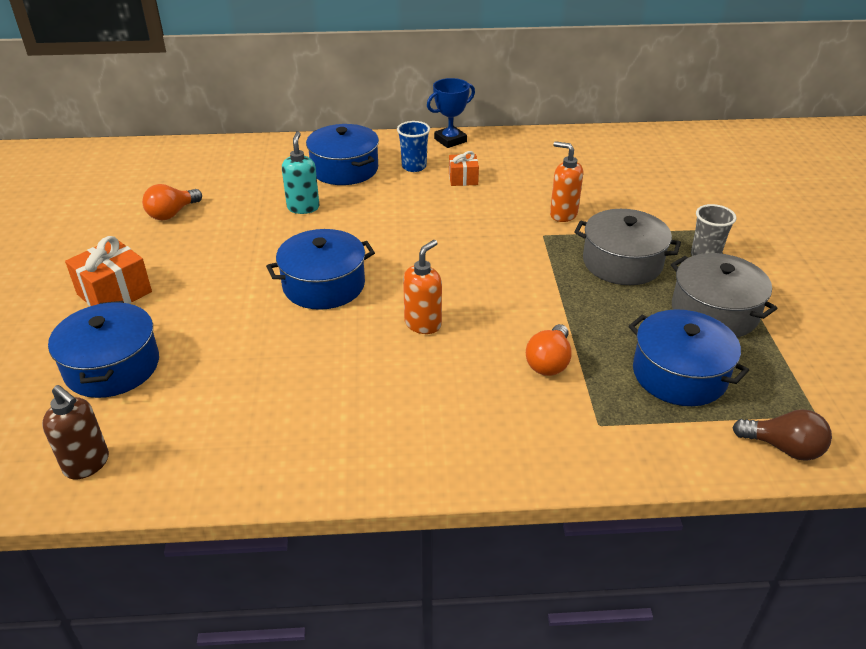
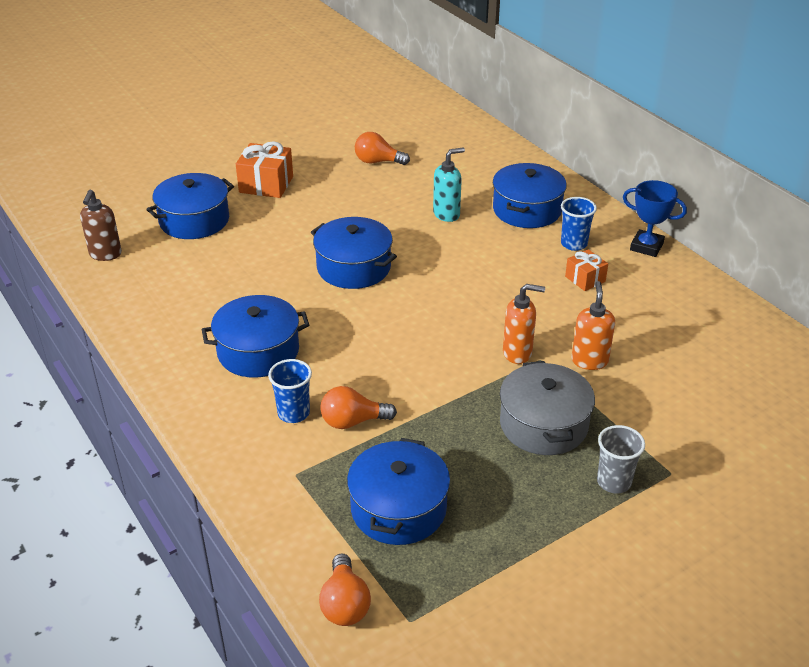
camera: 60 degrees right, 0 degrees up
(395, 391) = (258, 351): none -> blue pot
(423, 324) = (347, 335): orange soap dispenser -> orange soap dispenser (517, 353)
(510, 397) = (293, 413): none -> blue cup
(714, 312) = (518, 511): grey pot -> none
(783, 448) = (345, 604): brown light bulb -> orange light bulb

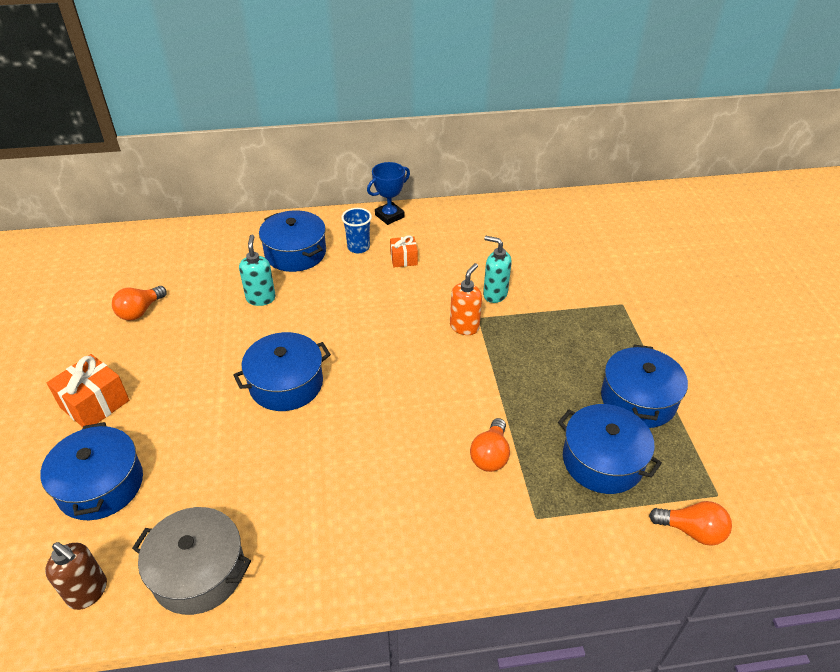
camera: 65 degrees left, 5 degrees up
(258, 351) = (358, 494): blue pot -> blue pot (638, 399)
(293, 413) = (459, 494): blue cup -> none
(543, 424) = (549, 344): grey pot -> grey pot (198, 571)
(589, 361) = (494, 294): orange soap dispenser -> turquoise soap dispenser
(614, 482) = (620, 333): grey cup -> none

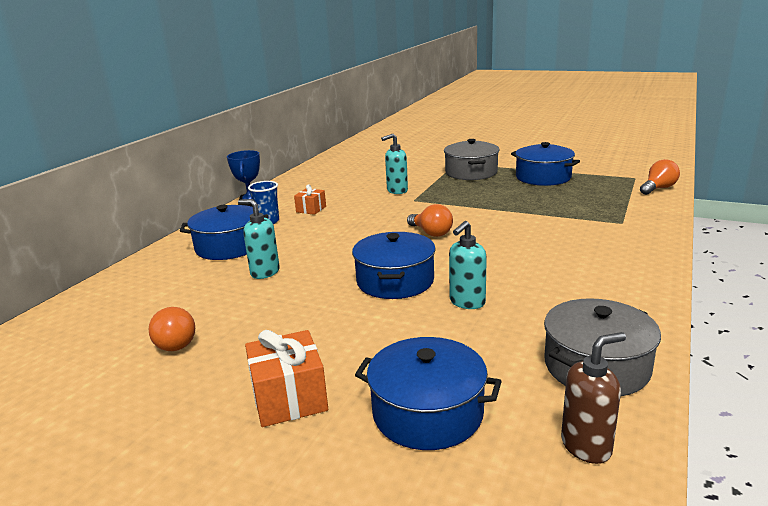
camera: 55 degrees left, 20 degrees down
(270, 447) = (467, 302): none -> turquoise soap dispenser
(464, 327) = (417, 206): orange soap dispenser -> none
(490, 455) = (554, 224): orange light bulb -> orange light bulb (431, 233)
(601, 329) = (471, 172): none -> grey pot
(602, 460) = (586, 196): blue pot -> none

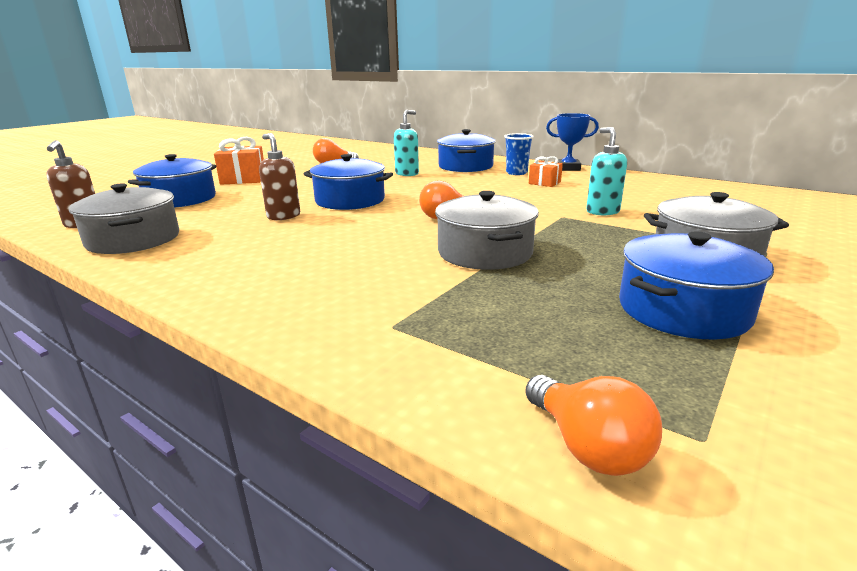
camera: 100 degrees right, 0 degrees up
(467, 302) = (283, 216): turquoise soap dispenser -> brown soap dispenser
(503, 214) = (485, 252): none -> grey pot

